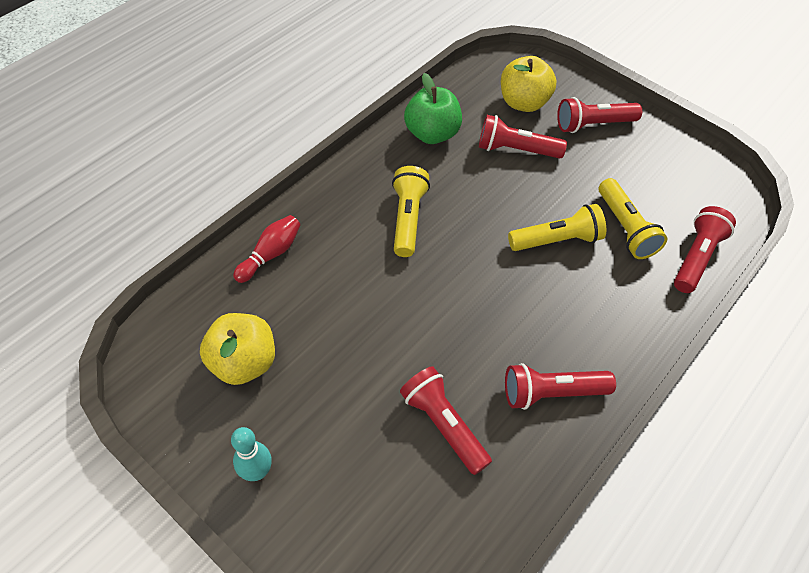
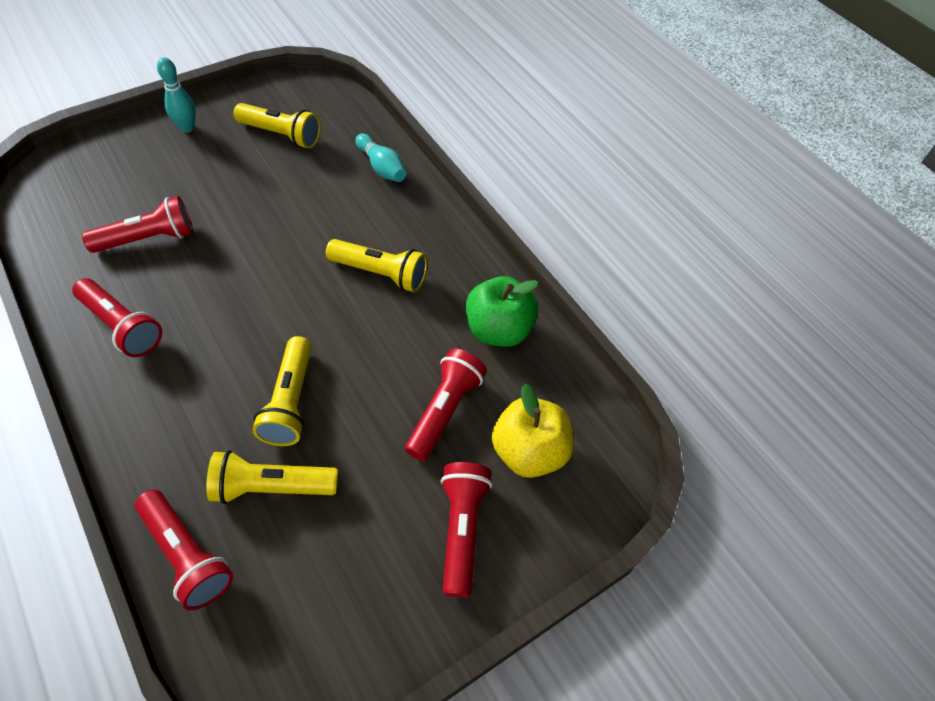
camera: 105 degrees right, 0 degrees up
(243, 362) = (281, 135): yellow apple -> yellow flashlight
(270, 254) = (381, 167): red bowling pin -> turquoise bowling pin
(551, 393) = (122, 326): red flashlight -> red flashlight turned 120 degrees clockwise

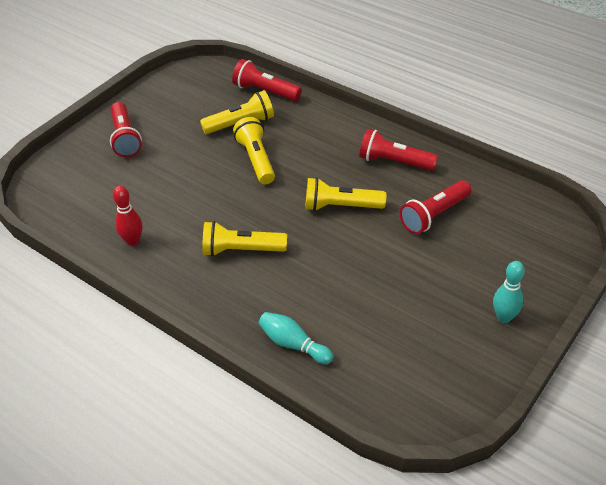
camera: 165 degrees right, 10 degrees down
(281, 135) = (412, 344): yellow flashlight -> yellow flashlight (341, 206)
(444, 410) = (155, 184): red flashlight -> none
(498, 330) = (133, 241): green apple -> red bowling pin
(529, 452) = (93, 180): yellow apple -> none

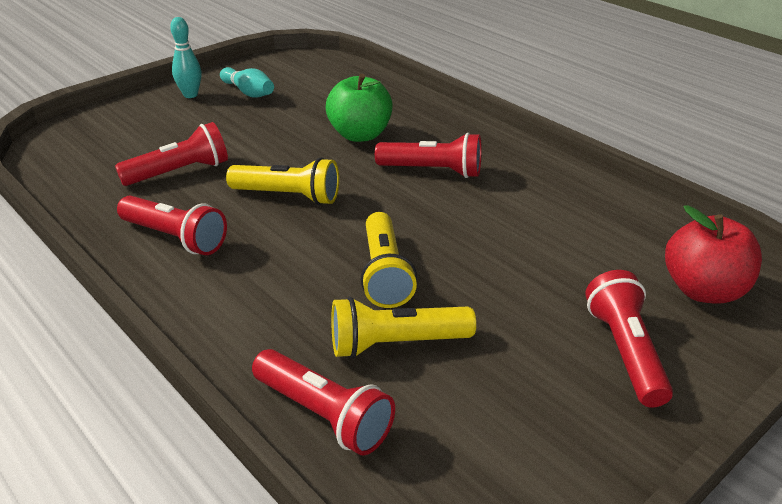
camera: 170 degrees left, 10 degrees down
(70, 179) = (703, 290): none -> red apple
(133, 241) = (574, 197): red bowling pin -> none
(241, 250) = (433, 171): yellow flashlight -> red flashlight
(293, 344) = (397, 101): turquoise bowling pin -> turquoise bowling pin (248, 92)
(313, 284) = (360, 135): none -> green apple

